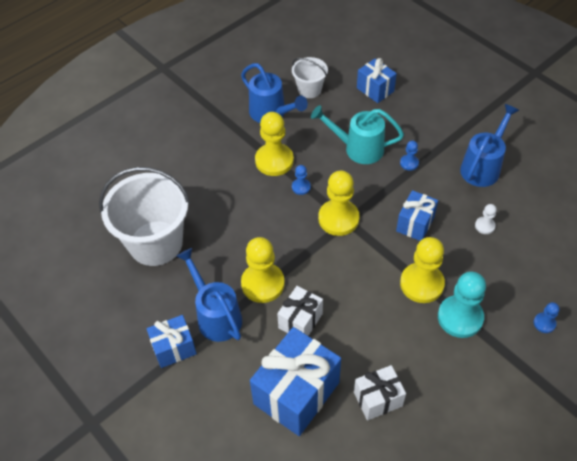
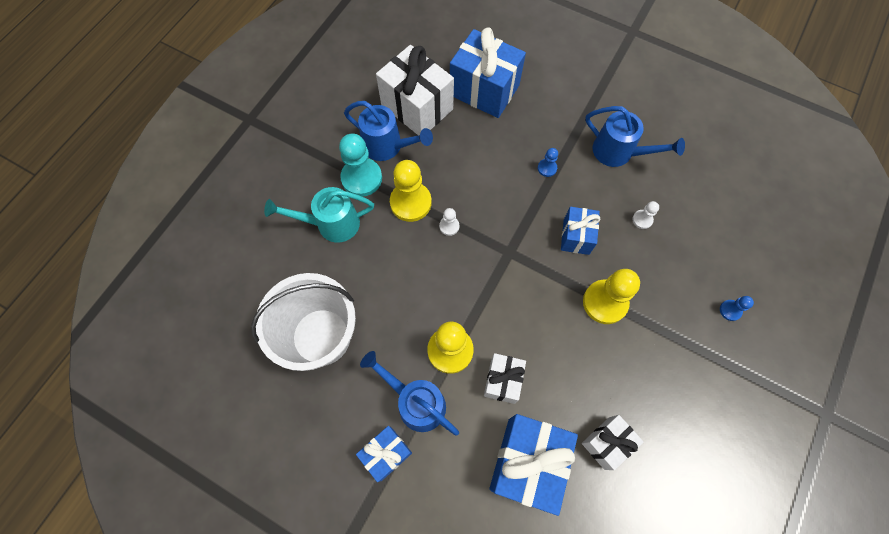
camera: 20 degrees left, 15 degrees up
(301, 187) = (449, 226): blue pawn -> white pawn
(309, 90) = (417, 107): white bucket -> white gift
(338, 219) = (499, 252): yellow pawn -> none
(358, 148) = (490, 165): turquoise watering can -> turquoise watering can (331, 224)
(375, 90) = (484, 90): blue gift -> blue gift, size x1.78
(460, 317) = (652, 328): turquoise pawn -> turquoise pawn (361, 178)
(483, 166) = (619, 153): blue watering can -> blue watering can turned 105 degrees clockwise

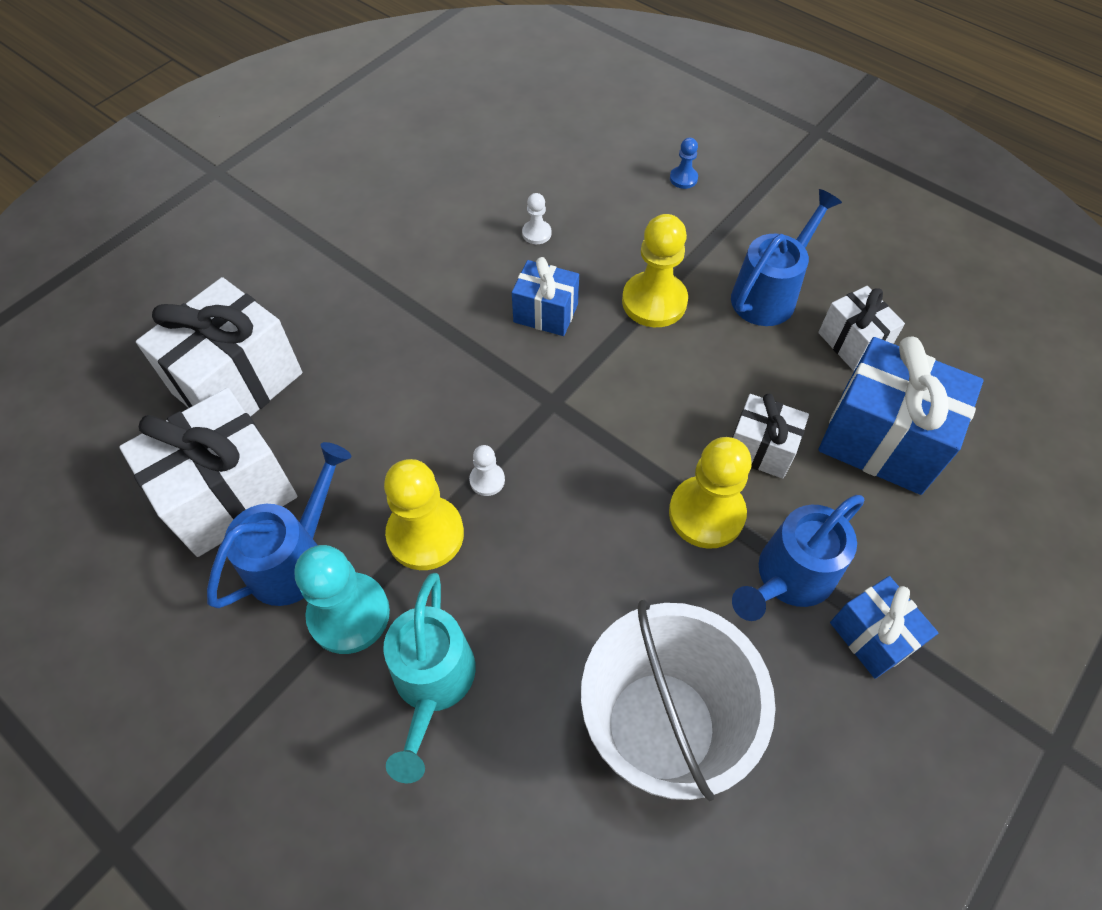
camera: 80 degrees left, 10 degrees down
(484, 90) = (238, 383): blue gift -> white gift
(547, 168) = (419, 325): blue pawn -> none
(619, 153) = (421, 234): blue watering can -> blue watering can (769, 293)

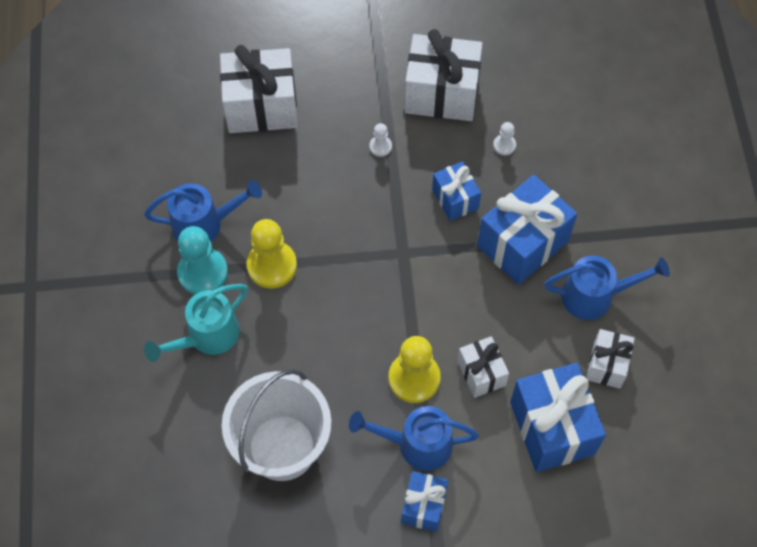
camera: 45 degrees right, 5 degrees up
(228, 494) = (204, 165): white gift -> white gift (441, 94)
(487, 480) = (327, 265): white pawn -> white pawn (380, 146)
(654, 301) = (522, 243): yellow pawn -> blue gift
(683, 178) = (634, 181): blue pawn -> none

